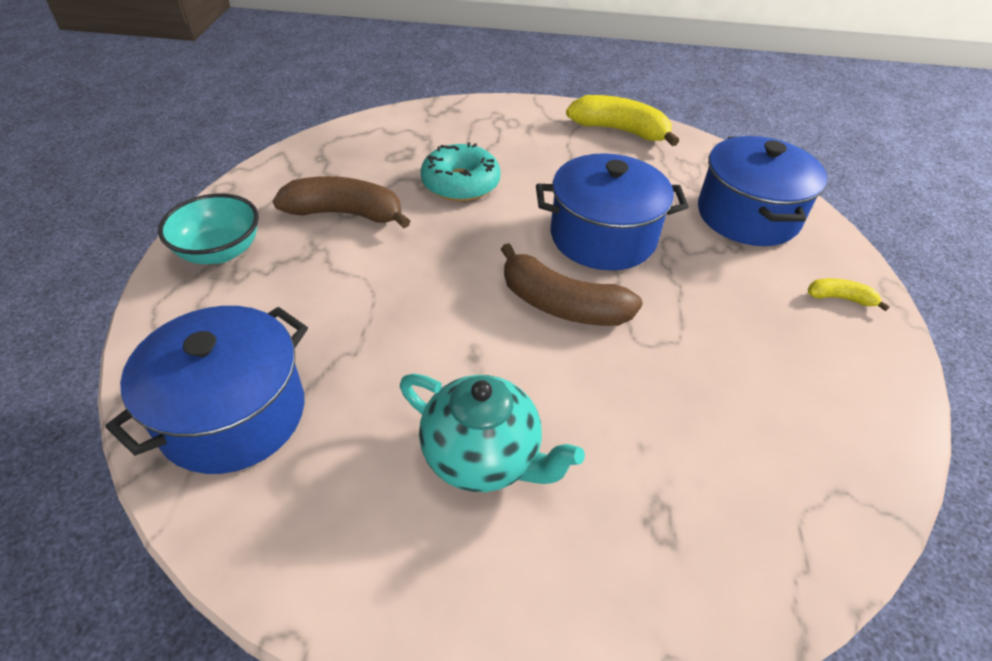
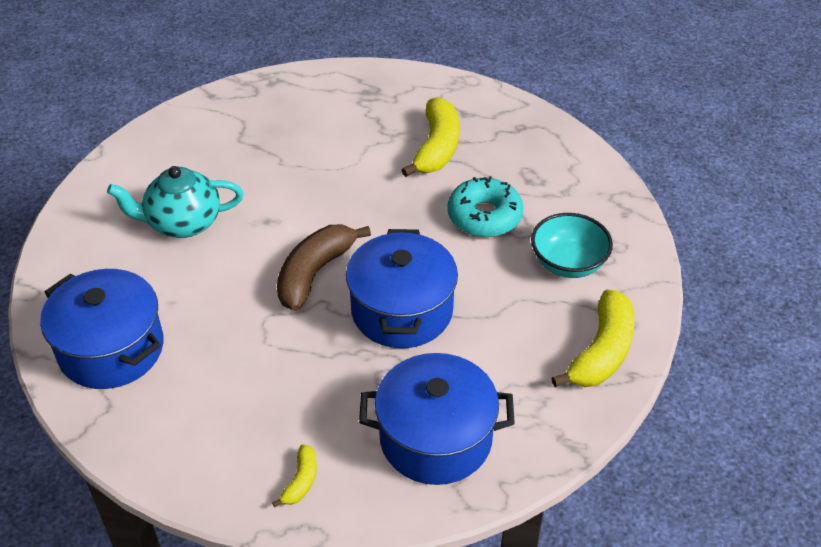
camera: 95 degrees right, 0 degrees up
(220, 251) = (390, 90): turquoise bowl -> turquoise bowl (568, 263)
(233, 414) = (238, 117): blue pot -> blue pot (111, 349)
(345, 213) = (437, 147): brown banana -> yellow banana
(483, 456) = (183, 223): turquoise teapot -> turquoise teapot turned 45 degrees clockwise

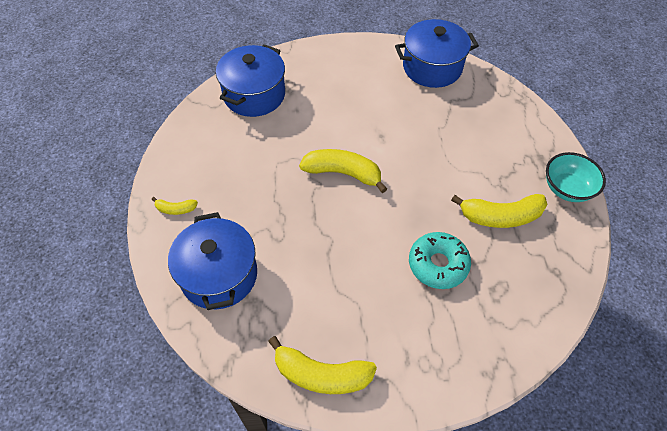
camera: 75 degrees right, 10 degrees up
(183, 223) = (363, 95): turquoise teapot -> none
(314, 273) = (343, 173): brown banana -> yellow banana
(402, 310) = (325, 231): blue pot -> blue pot (432, 67)
(568, 263) = (408, 335): turquoise bowl -> turquoise bowl (567, 188)

